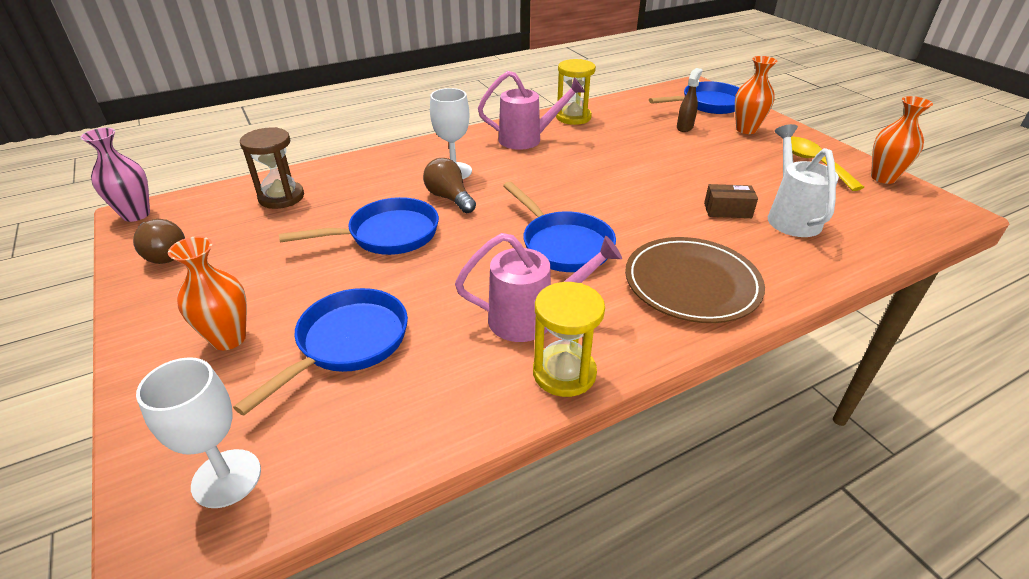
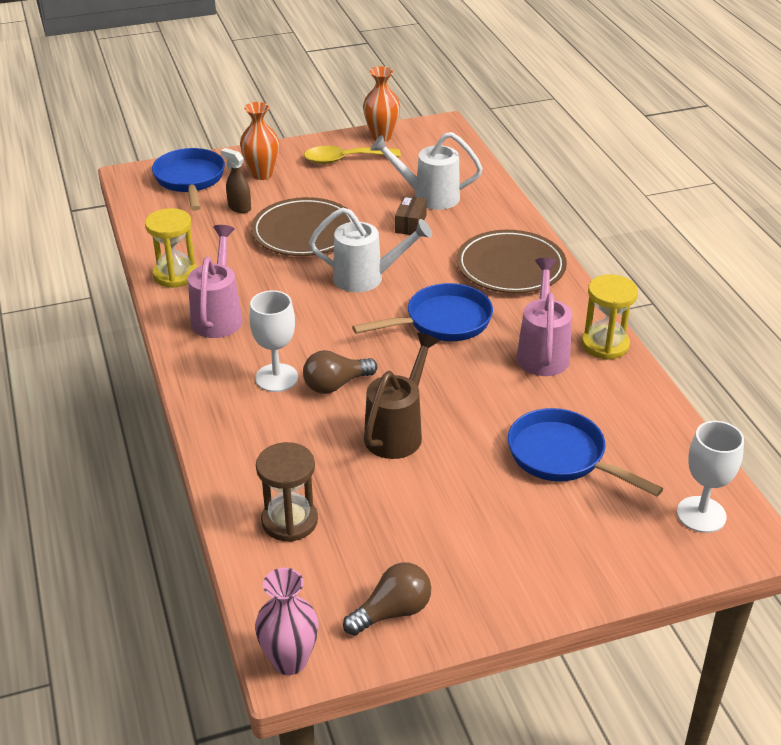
camera: 80 degrees left, 0 degrees up
(228, 338) = (548, 534): orange vase -> none
(387, 235) = (397, 432): blue pan -> brown watering can
(615, 196) = (366, 278): none -> white watering can
(669, 158) = (304, 232): none -> brown plate

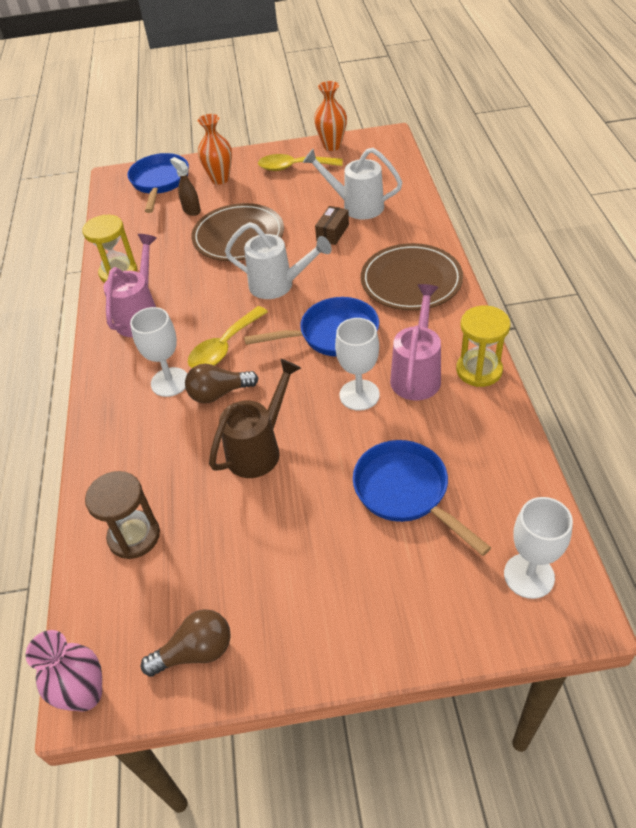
camera: 15 degrees right, 10 degrees up
(326, 341) = (224, 347): none -> yellow spoon
(488, 375) = (359, 395): none -> white goblet

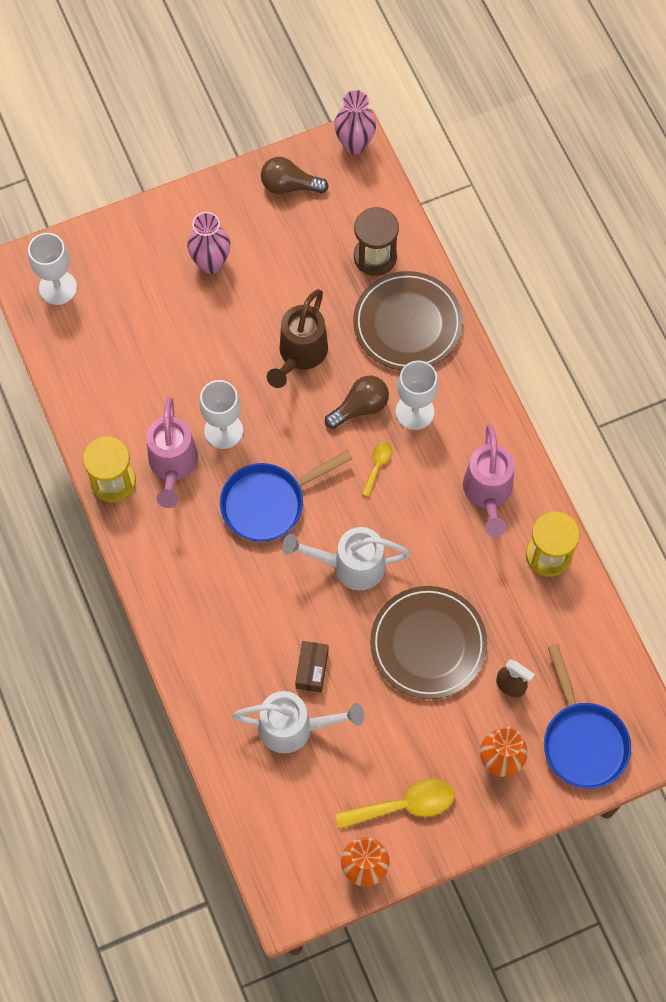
camera: 160 degrees right, 20 degrees up
(196, 652) = (289, 185): brown light bulb -> brown light bulb turned 45 degrees clockwise
(224, 347) = (377, 466): yellow spoon -> yellow spoon, size x0.53
(327, 568) = (211, 263): none -> pink vase
(406, 492) = (162, 338): blue pan -> none
(411, 281) = (201, 598): brown plate -> brown plate (407, 324)

